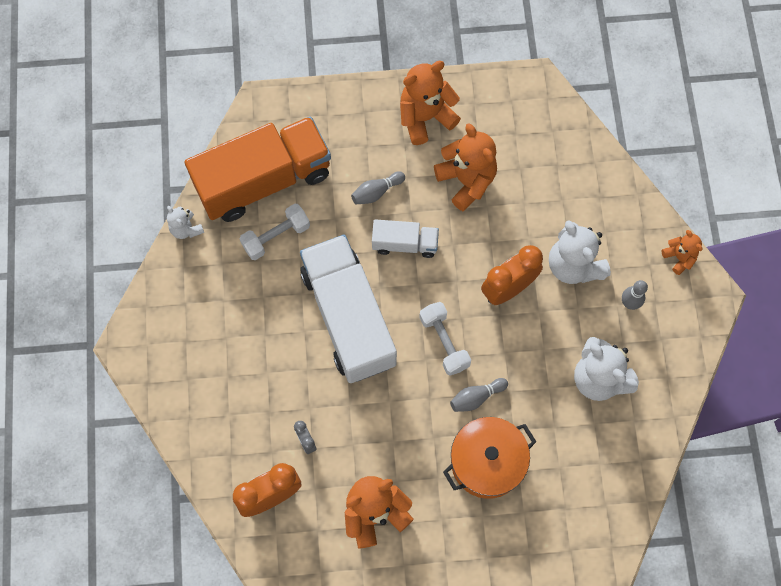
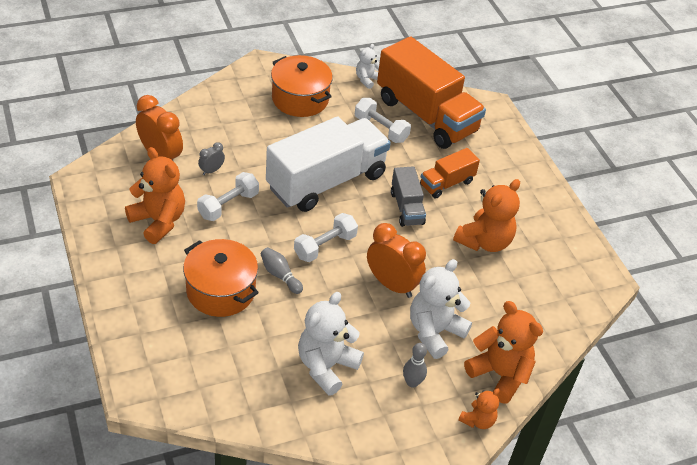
camera: 70 degrees right, 25 degrees down
(204, 315) = (300, 99): none -> orange pot
(365, 432) = (228, 205): none -> white dumbbell
(376, 192) = (446, 183): grey bowling pin -> orange truck
(405, 244) = (406, 208): white truck -> grey truck
(425, 117) = (531, 205): orange teddy bear -> orange teddy bear (499, 374)

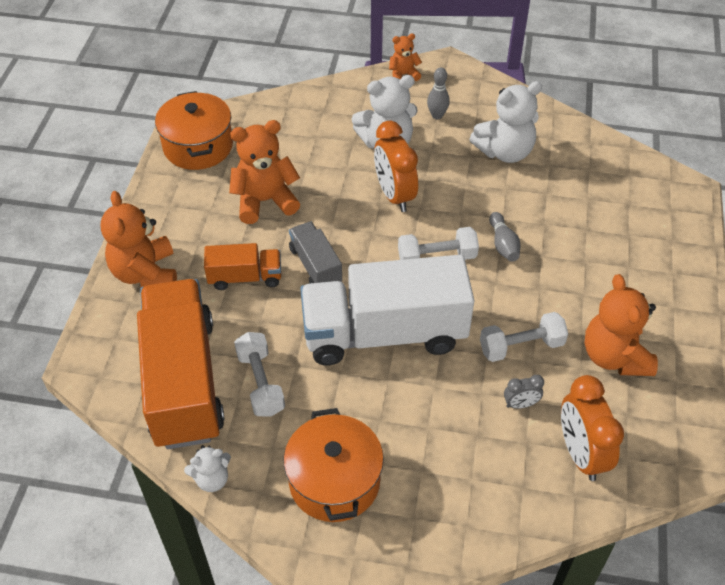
camera: 145 degrees left, 5 degrees up
(221, 291) = (573, 251): orange pot -> orange pot (198, 146)
(406, 208) = (315, 266): grey truck -> grey truck turned 45 degrees counterclockwise
(499, 374) = (357, 95): orange teddy bear -> orange teddy bear (145, 273)

